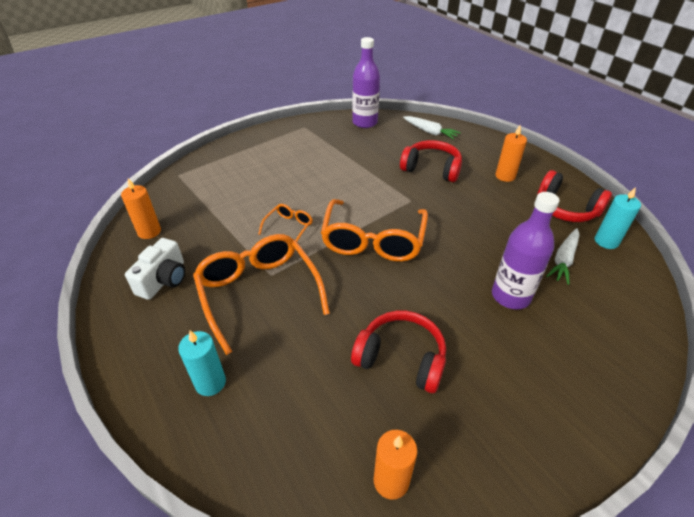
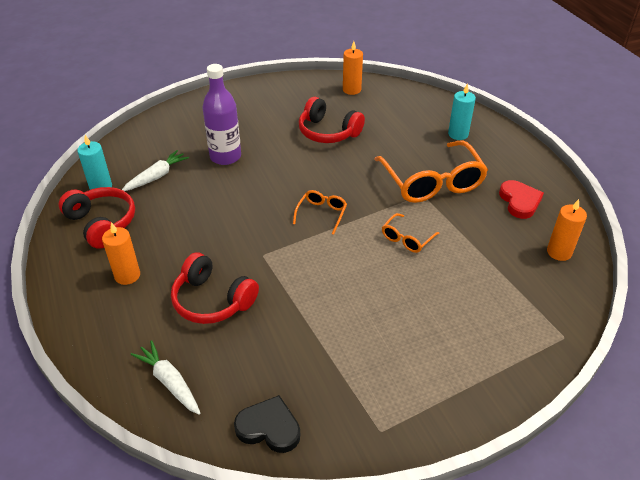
camera: 170 degrees left, 0 degrees up
(164, 280) = (519, 201): white camera -> red heart
(365, 123) = (269, 427): purple bottle -> black heart
(373, 241) = (321, 214): orange glasses -> orange glasses, size x0.47

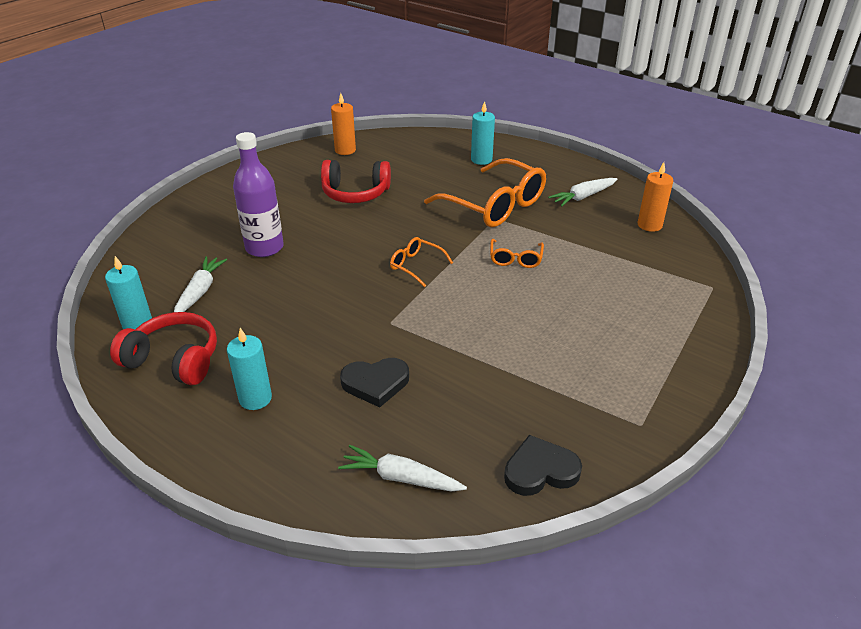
camera: 30 degrees left, 5 degrees down
(127, 275) = (255, 398): orange candle -> turquoise candle
(212, 300) = (375, 383): red headphones -> black heart
(321, 214) = (416, 266): orange glasses -> orange glasses turned 45 degrees counterclockwise
(519, 201) = (583, 197): red heart -> white carrot

